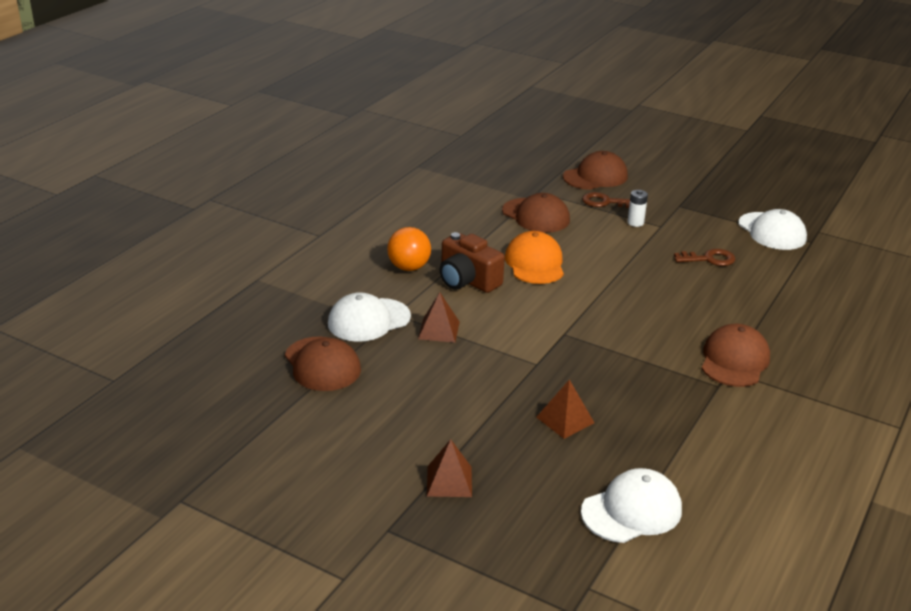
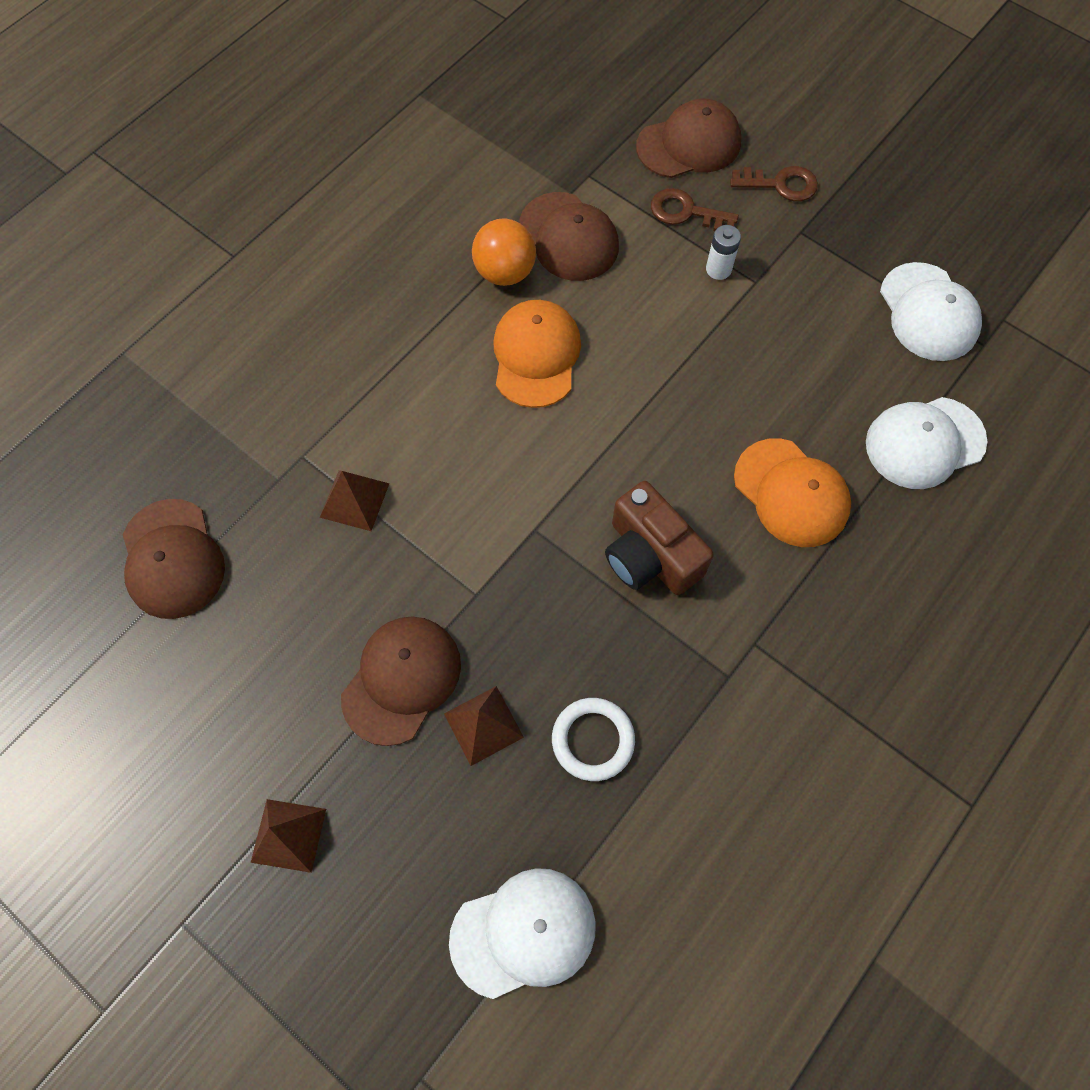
camera: 10 degrees right, 35 degrees up
(368, 320) = (260, 466): white cap -> white cap (924, 442)
(409, 267) = (346, 347): orange ball -> orange ball (505, 272)
(467, 280) = (425, 387): brown camera -> brown camera (650, 555)
(641, 420) = (593, 740): none -> white ring
(709, 259) = (807, 372): brown key -> brown key (780, 184)
(722, 307) = (791, 493): none -> orange cap
(734, 360) = (771, 621): brown cap -> brown cap (402, 680)

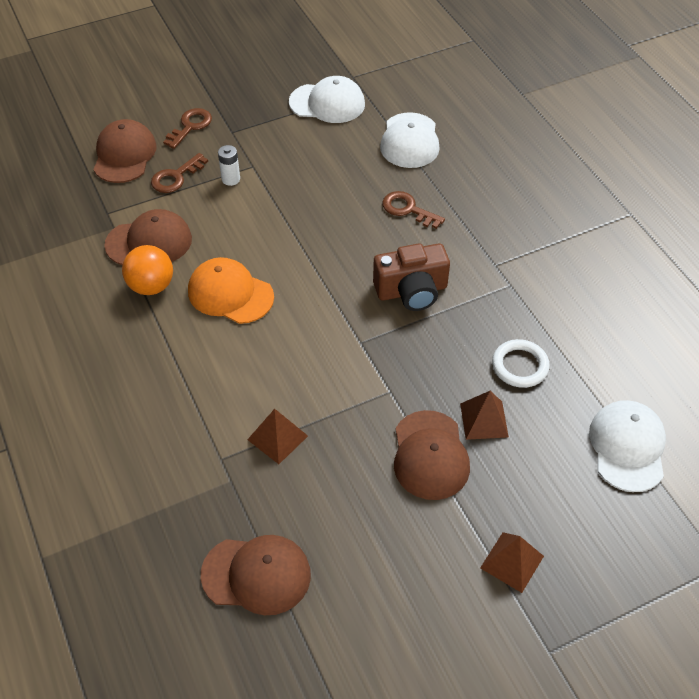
camera: 65 degrees left, 15 degrees down
(402, 680) = (430, 455): brown cap -> brown cap turned 150 degrees counterclockwise
(791, 493) = (408, 209): orange cap -> brown key

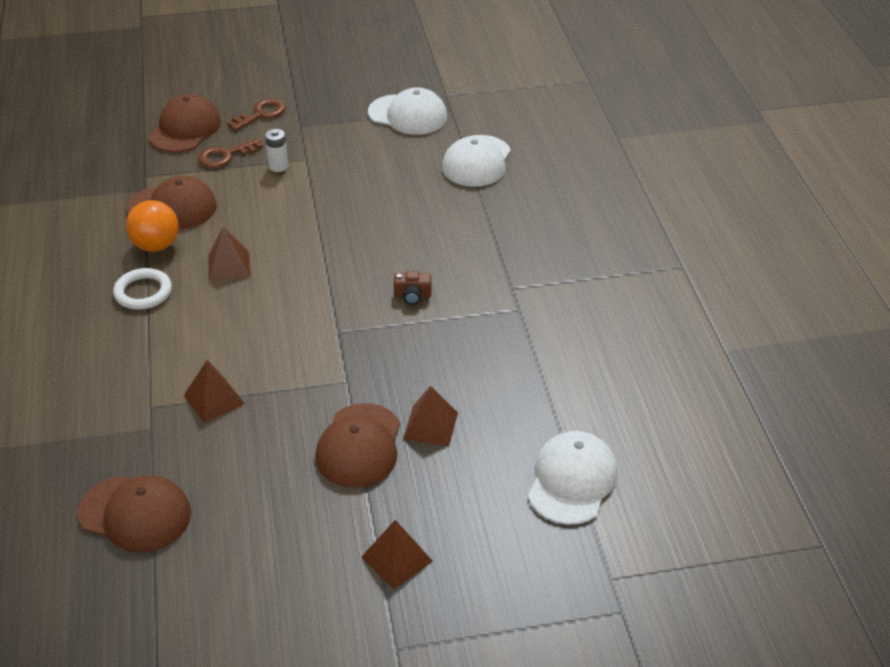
camera: 15 degrees right, 10 degrees down
(230, 294) = (229, 266): orange cap -> brown pyramid
(408, 209) = (444, 222): brown key -> none
(411, 291) = (412, 296): brown camera -> brown camera, size x0.48
(520, 366) = (492, 384): white ring -> white ring (143, 292)

